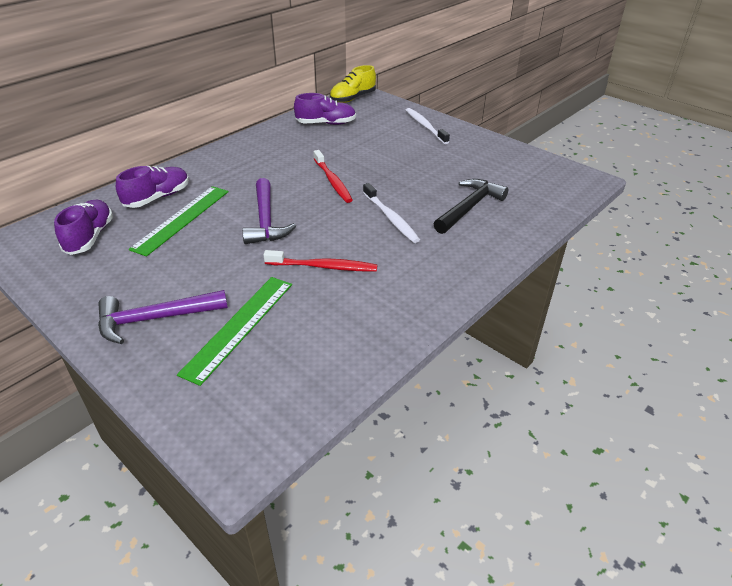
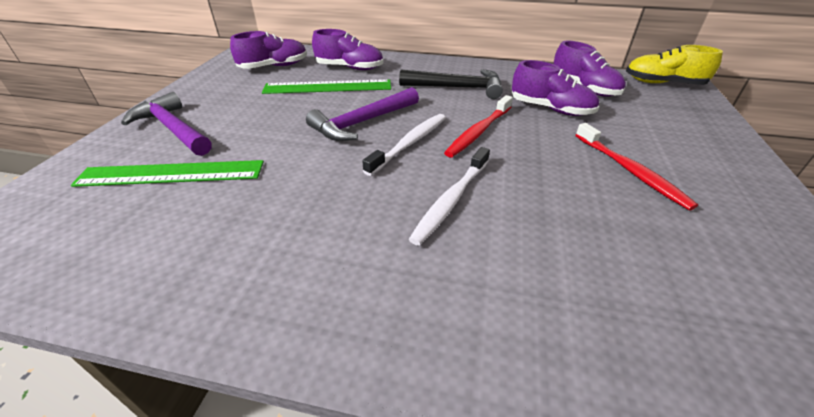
camera: 60 degrees right, 0 degrees up
(323, 267) = (304, 186): red toothbrush -> red toothbrush (630, 170)
(336, 146) = (550, 109): none -> purple shoe
(425, 126) = (708, 149): white toothbrush -> white toothbrush (409, 143)
(469, 207) = (569, 271): black hammer -> black hammer (457, 88)

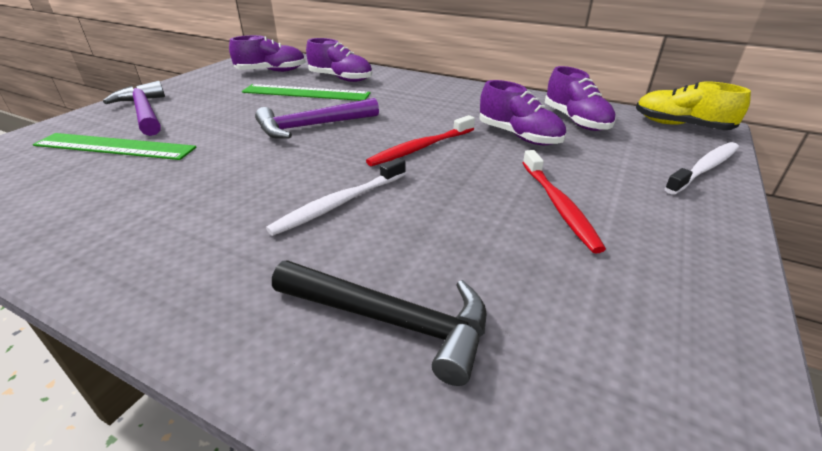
camera: 15 degrees right, 5 degrees down
(409, 143) = (341, 149): white toothbrush -> white toothbrush (704, 169)
(457, 88) = (434, 106): black hammer -> black hammer (392, 321)

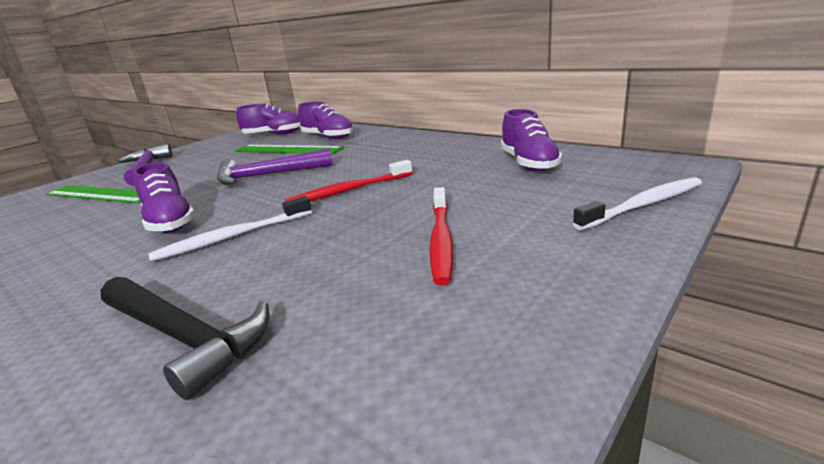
camera: 15 degrees right, 10 degrees down
(519, 136) = (455, 179): purple shoe -> purple shoe (170, 222)
(681, 126) = (649, 164): yellow shoe -> none

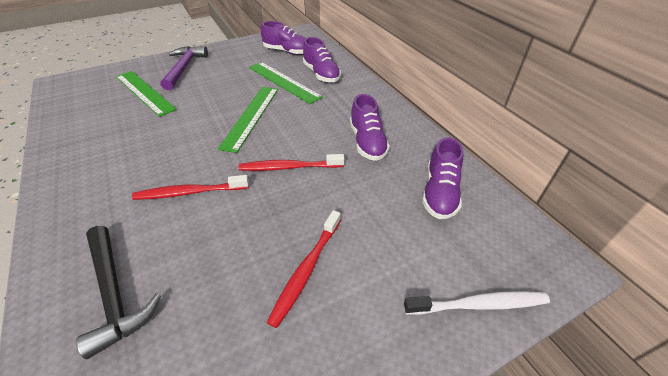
camera: 20 degrees right, 20 degrees up
(170, 222) = (165, 153): purple shoe -> purple shoe (367, 142)
(233, 237) = (190, 192): white toothbrush -> red toothbrush
(267, 175) = (251, 116): purple hammer -> green ruler

